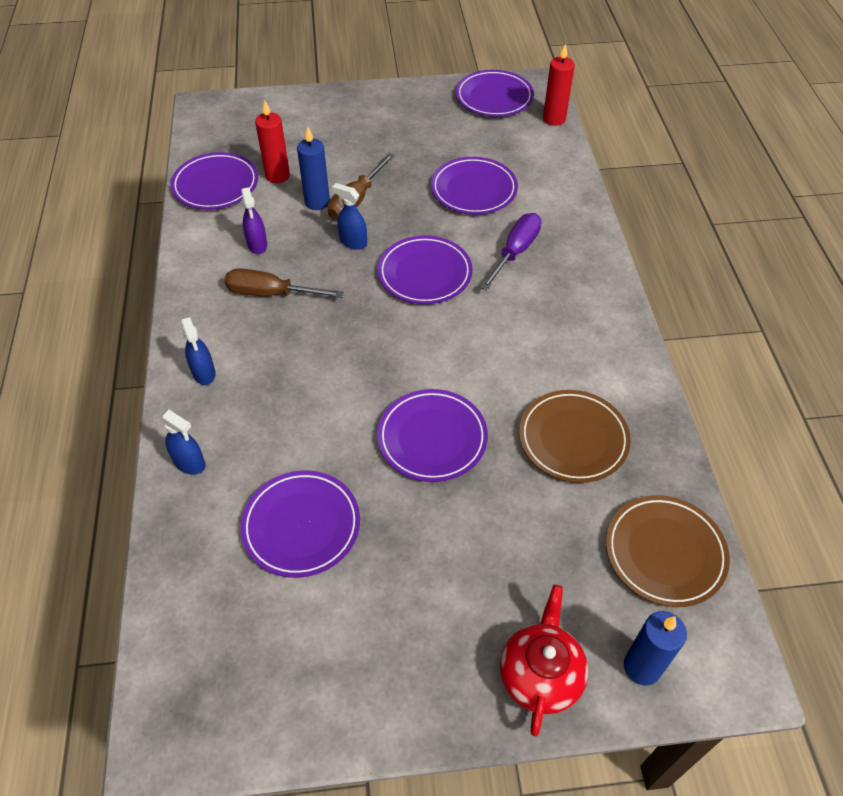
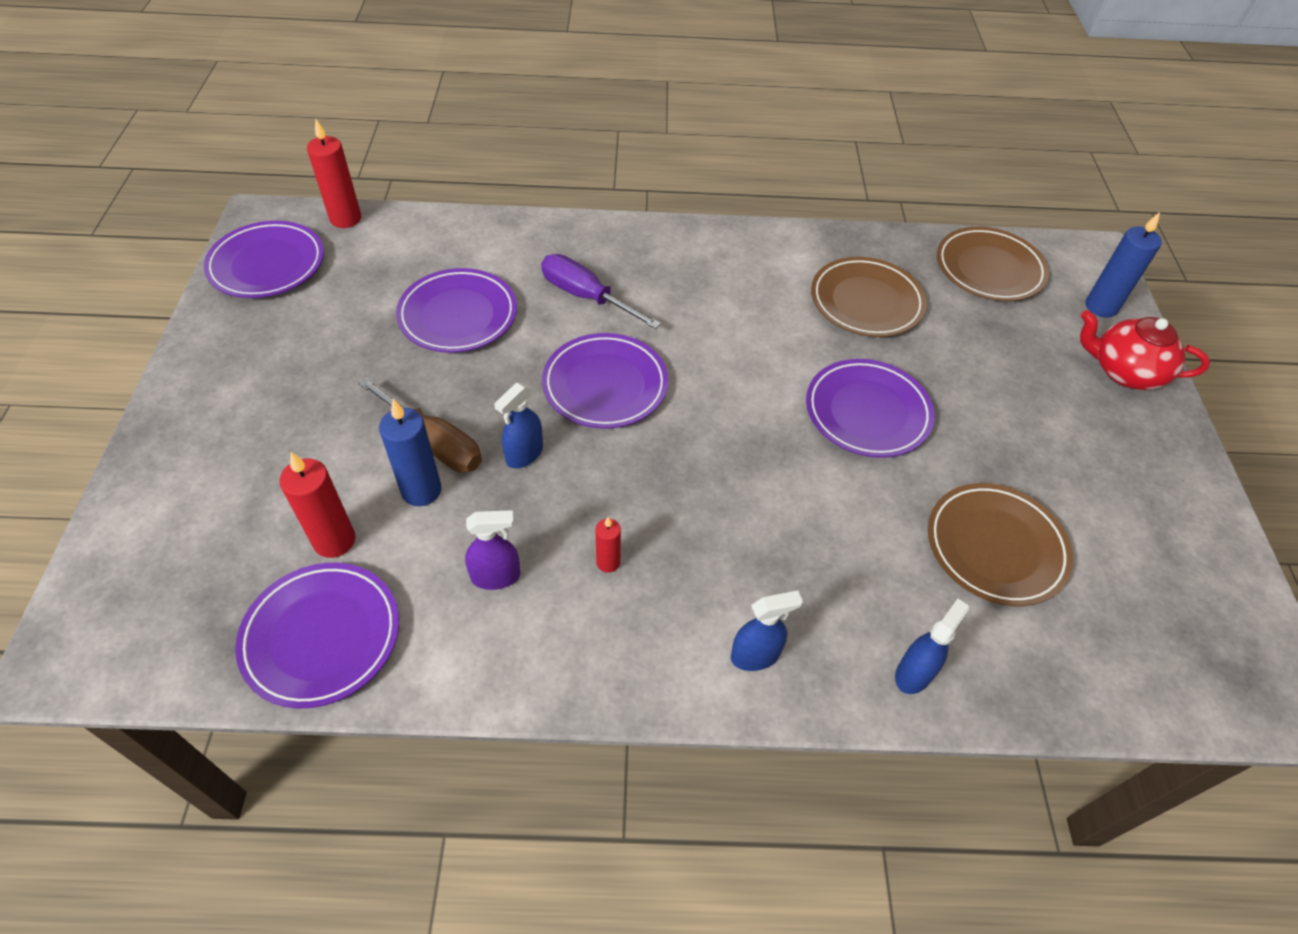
camera: 85 degrees left, 0 degrees up
(270, 294) = (608, 562): brown screwdriver -> red candle
(301, 526) = (995, 547): purple plate -> brown plate

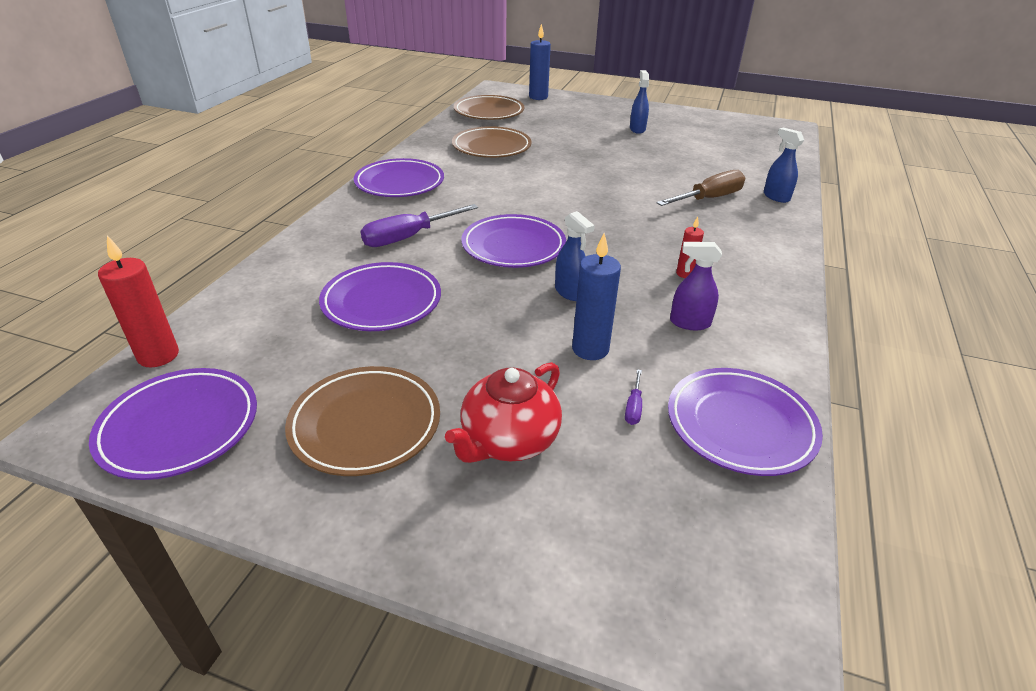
camera: 70 degrees left, 15 degrees down
(334, 540) = (633, 407): red candle -> purple screwdriver
(434, 443) = (537, 335): brown screwdriver -> brown screwdriver (709, 198)
(496, 576) = (689, 323): purple spray bottle -> purple spray bottle turned 90 degrees counterclockwise
(755, 655) = (763, 237): blue spray bottle -> blue spray bottle (637, 129)
(867, 412) = (586, 167): purple plate -> purple plate (399, 183)
(995, 547) = (696, 159): brown plate -> brown plate (365, 424)
(1124, 372) = (588, 104): red teapot -> red teapot (508, 441)

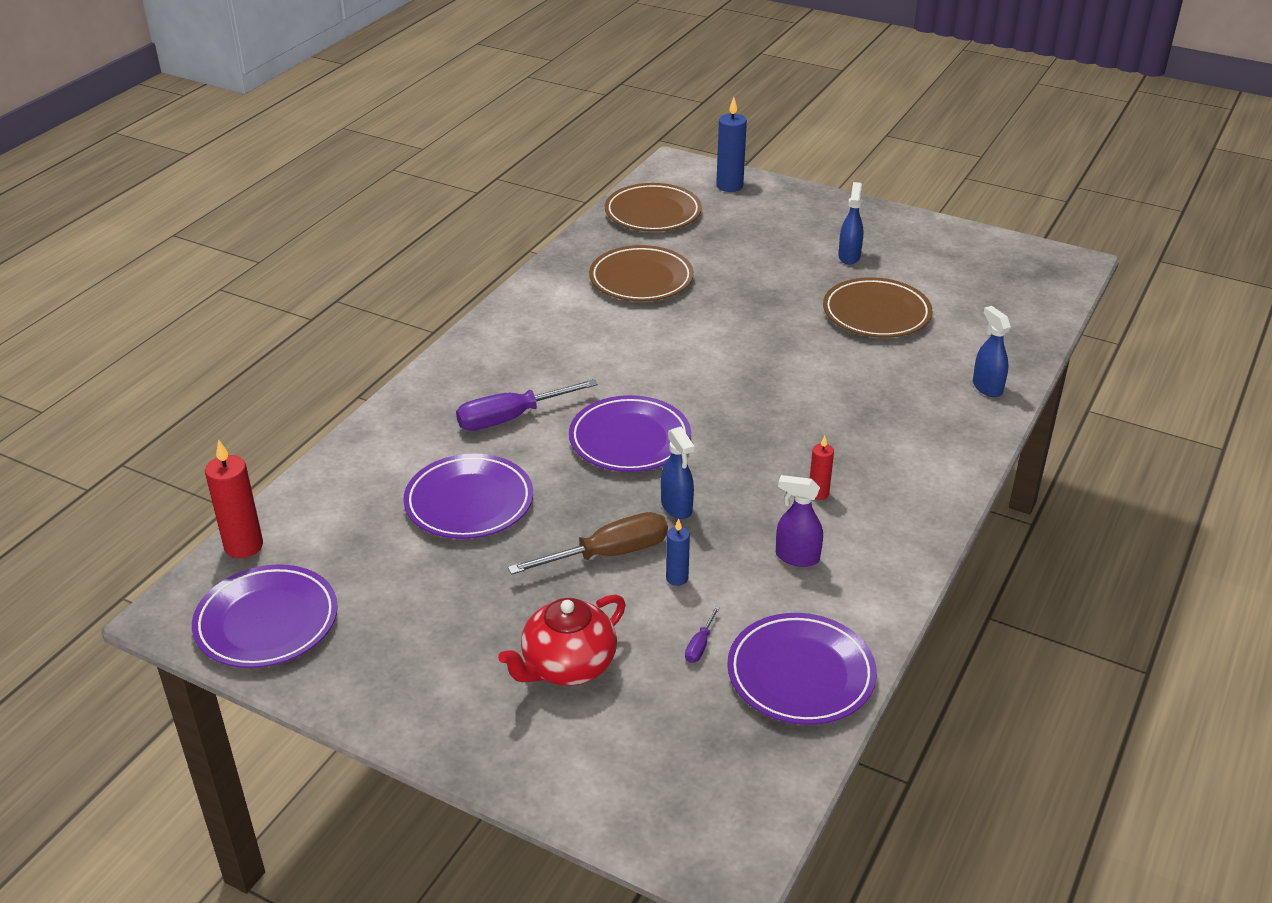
camera: 10 degrees right, 0 degrees up
(365, 424) = (436, 636): brown plate -> brown plate (876, 313)
(399, 183) = (513, 334): purple plate -> none
(590, 349) = (677, 578): blue candle -> blue candle, size x0.57
(709, 198) = (896, 384): brown screwdriver -> brown screwdriver (609, 554)

